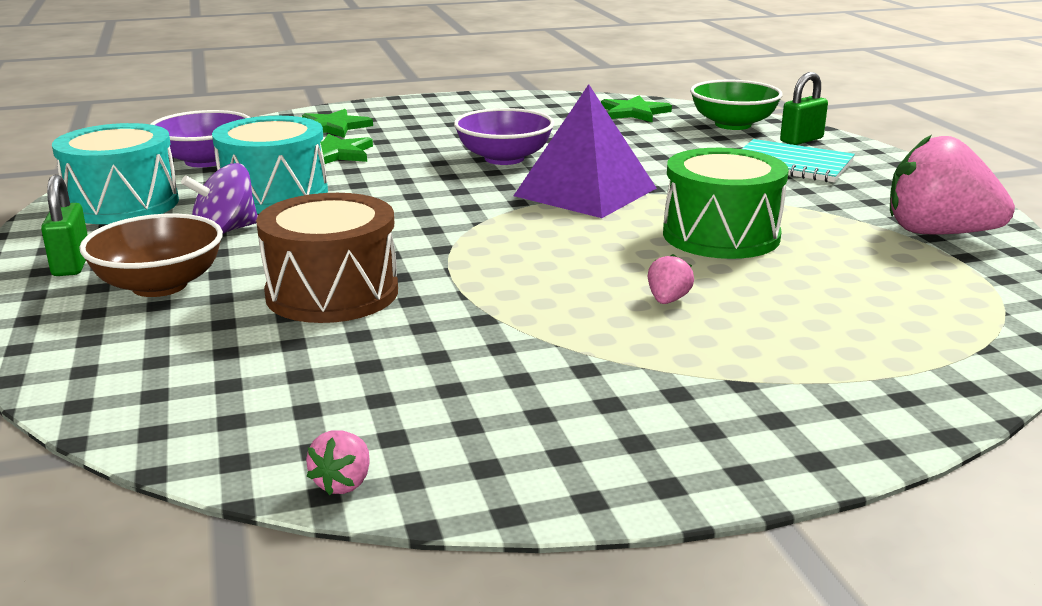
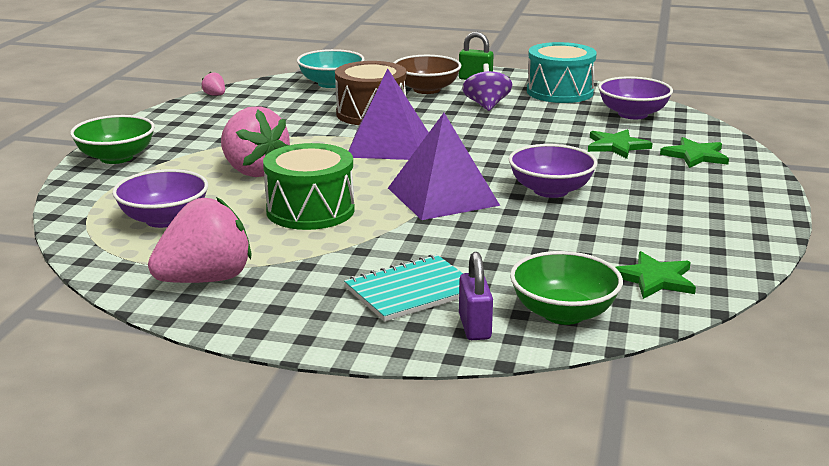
camera: 120 degrees right, 0 degrees up
(166, 376) = (331, 84): none -> turquoise bowl
(274, 195) = (539, 121): turquoise drum -> none
(459, 250) = (388, 144): none -> purple pyramid
(668, 300) = (253, 171): pink strawberry -> pink strawberry, size x2.46
(792, 430) = (116, 157): none -> green bowl
(801, 140) = (474, 327): green padlock -> purple padlock
(885, 299) = (164, 219): none -> purple bowl

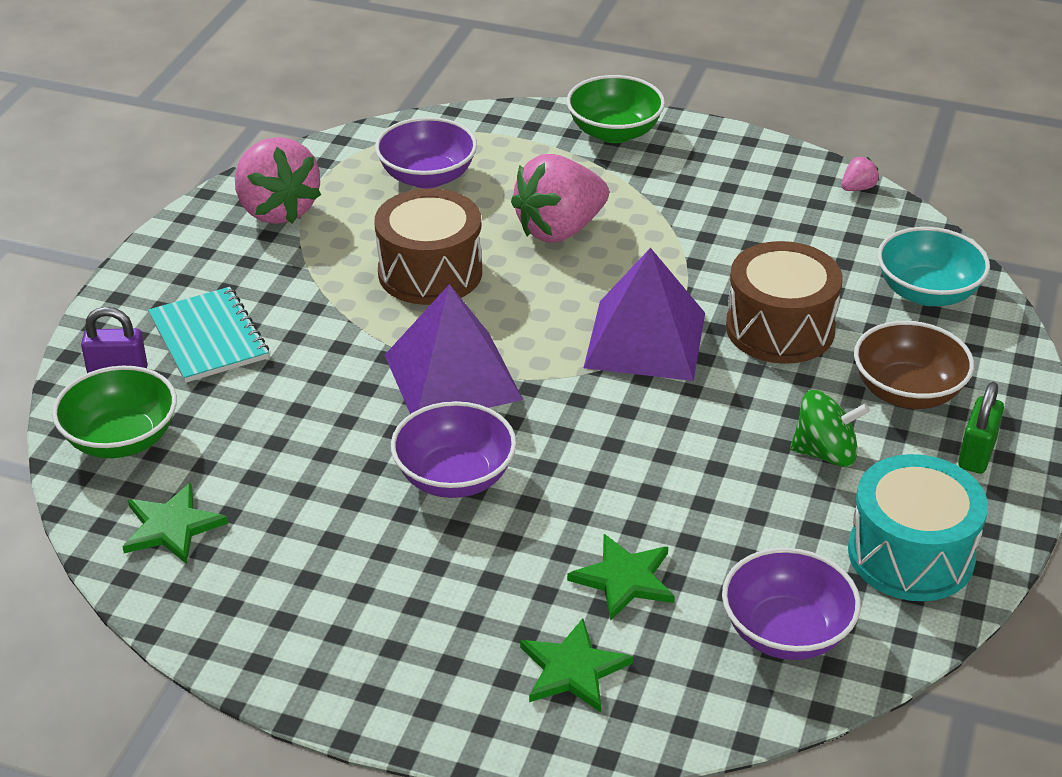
camera: 95 degrees right, 15 degrees up
(310, 210) = (430, 272): green drum -> brown drum
(486, 105) = (825, 453): purple spinning top -> green spinning top

